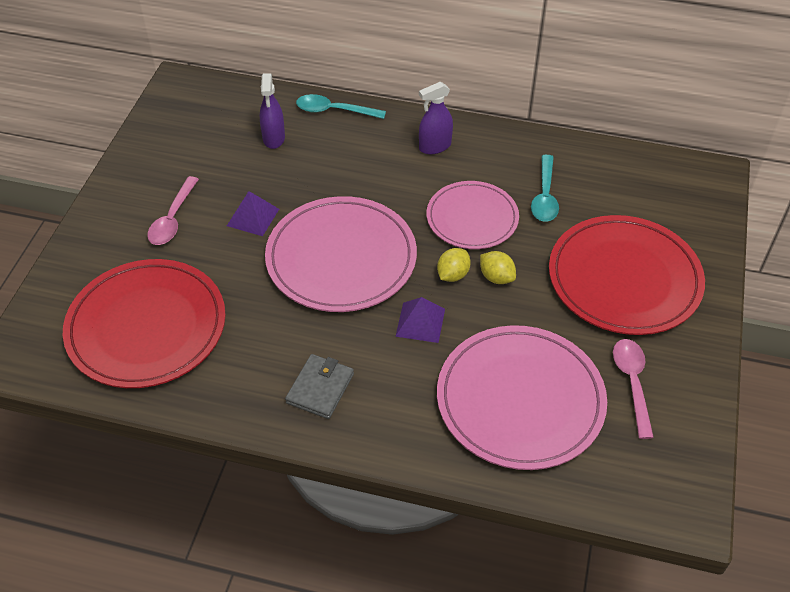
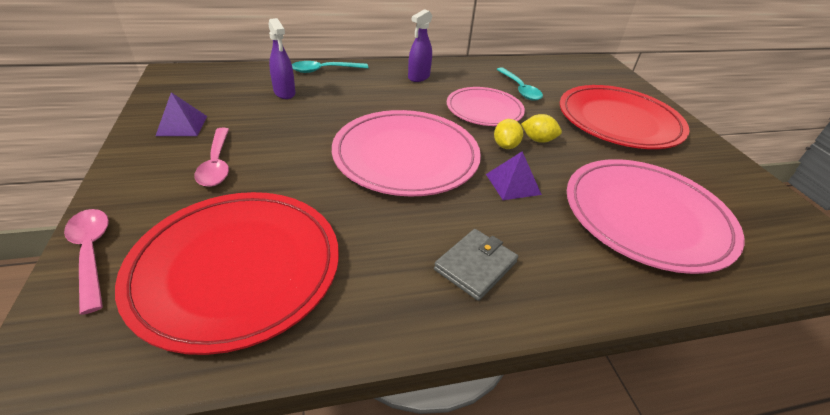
camera: 30 degrees left, 10 degrees down
(253, 217) = (301, 146): purple pyramid -> purple pyramid (182, 125)
(320, 388) = (475, 266): grey wallet -> grey wallet turned 45 degrees clockwise
(632, 383) = (700, 180): pink spoon -> pink spoon (91, 254)

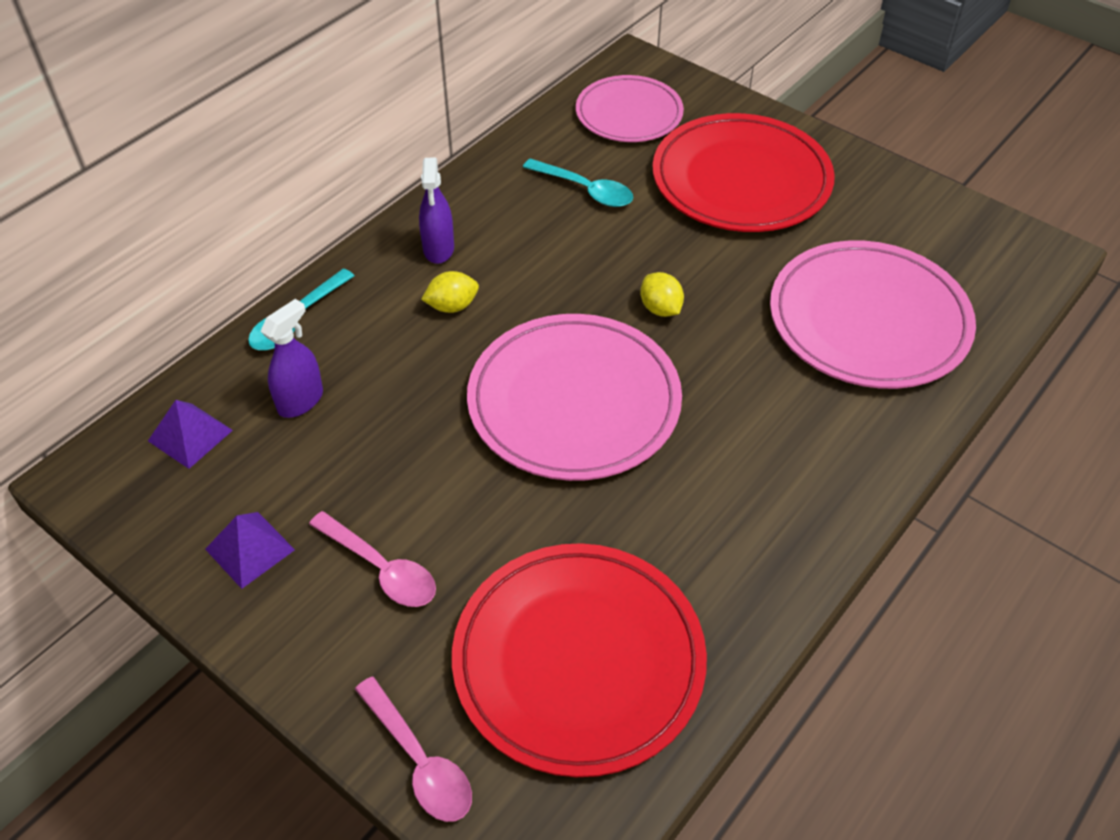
camera: 35 degrees left, 10 degrees up
(91, 254) = (419, 760): pink spoon -> pink spoon turned 150 degrees counterclockwise
(284, 93) = (300, 401): purple spray bottle -> purple spray bottle turned 75 degrees counterclockwise
(475, 266) = (777, 492): grey wallet -> none
(484, 110) = (581, 260): pink plate -> pink plate (629, 114)
(513, 184) = (719, 363): purple pyramid -> purple pyramid (190, 435)
(538, 140) = (685, 274): yellow lemon -> yellow lemon (452, 306)

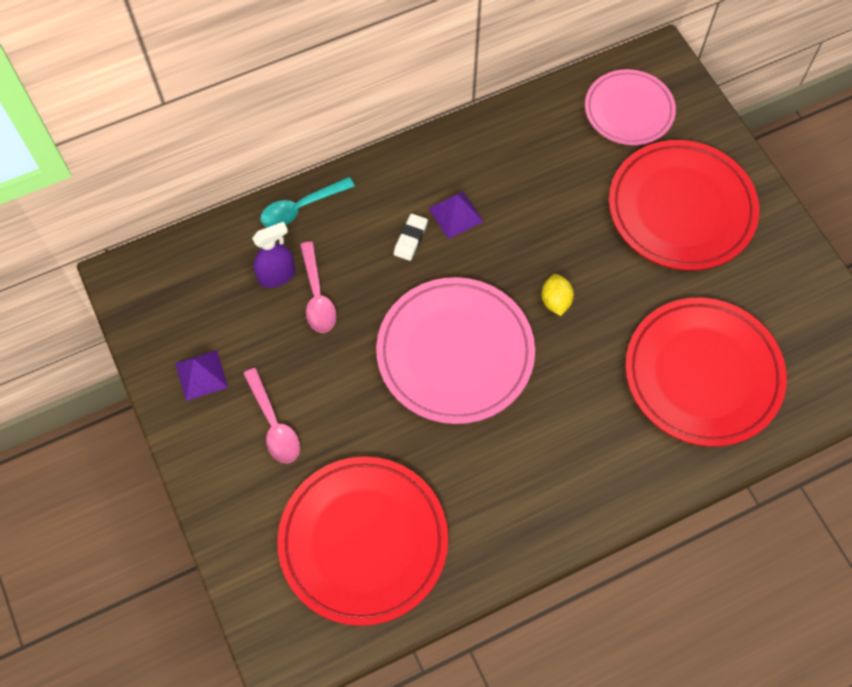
camera: 25 degrees right, 15 degrees up
(190, 435) = (198, 273): purple pyramid -> purple pyramid (456, 214)
(419, 760) = (240, 561): pink spoon -> pink spoon (317, 295)
(438, 249) = (424, 184): purple spray bottle -> none
(452, 306) = (410, 239): yellow lemon -> white eraser
(585, 190) = (556, 172): turquoise spoon -> none
(868, 320) = (703, 374): pink plate -> red plate

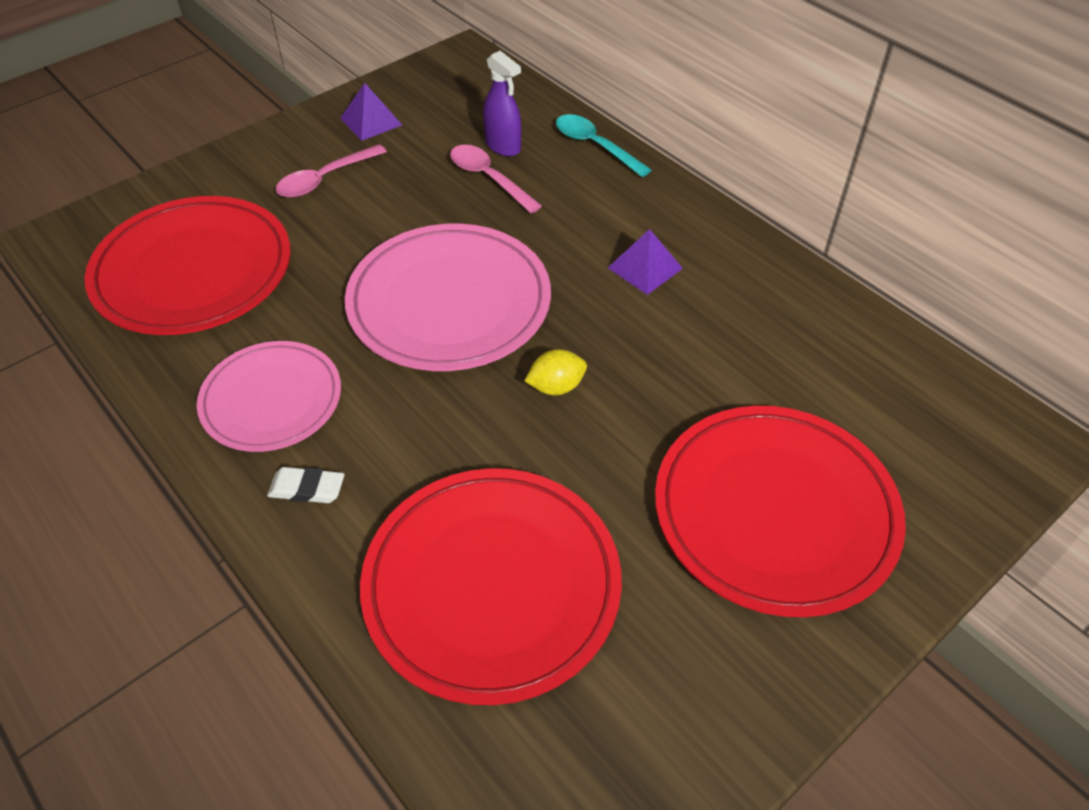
camera: 75 degrees right, 15 degrees down
(317, 295) = (489, 179): pink spoon -> pink spoon turned 75 degrees clockwise
(410, 239) = (592, 236): white eraser -> white eraser (307, 488)
(629, 110) = (914, 418): pink plate -> pink plate (271, 400)

